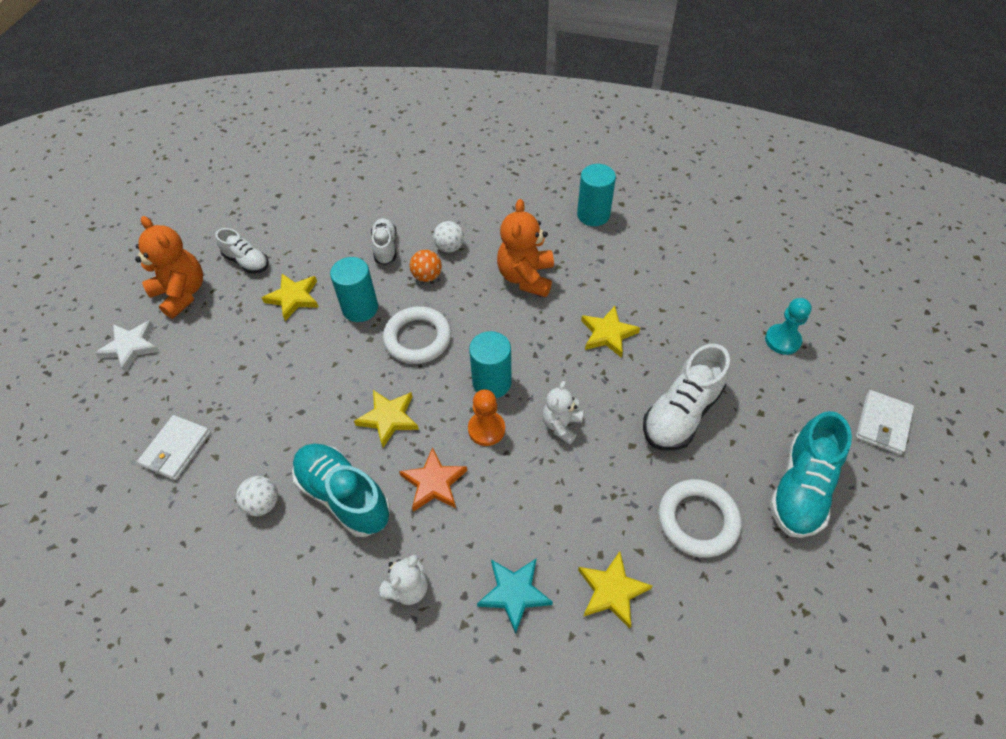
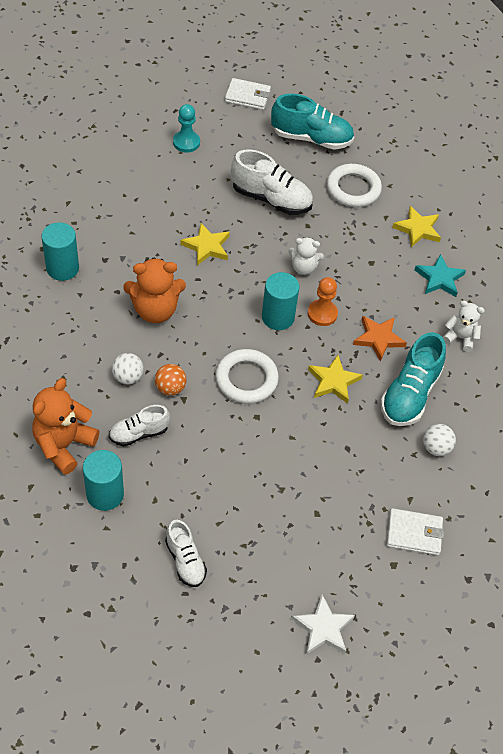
camera: 110 degrees left, 0 degrees up
(182, 293) = (243, 609): orange teddy bear -> orange teddy bear (64, 445)
(247, 262) = (185, 561): white shoe -> white shoe turned 135 degrees clockwise
(293, 298) = (224, 497): yellow star -> none
(360, 308) = (223, 434): turquoise cylinder -> turquoise cylinder (105, 494)

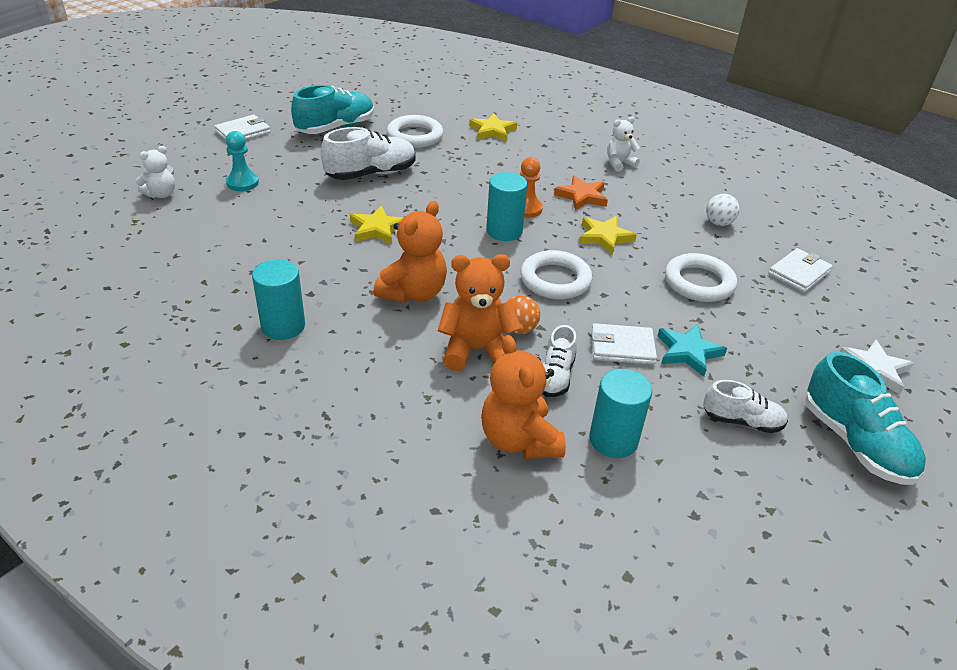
camera: 50 degrees left, 15 degrees down
(128, 377) = (476, 350): white ball -> orange teddy bear
(204, 456) = (622, 347): none -> white wallet
(303, 268) = (466, 194): white teddy bear -> white teddy bear (161, 194)
(331, 469) = (699, 282): none -> white ring
(410, 394) = (653, 209): turquoise shoe -> turquoise shoe (855, 443)
(439, 278) = (552, 145): turquoise star -> turquoise star (688, 352)

